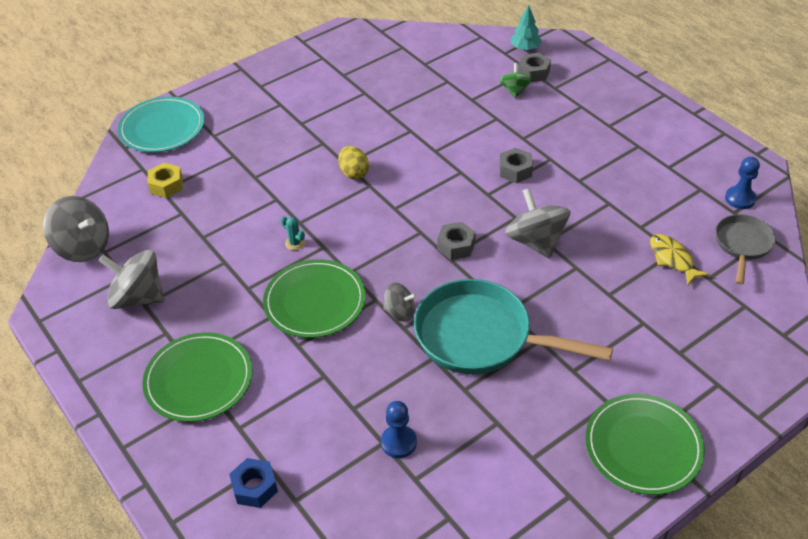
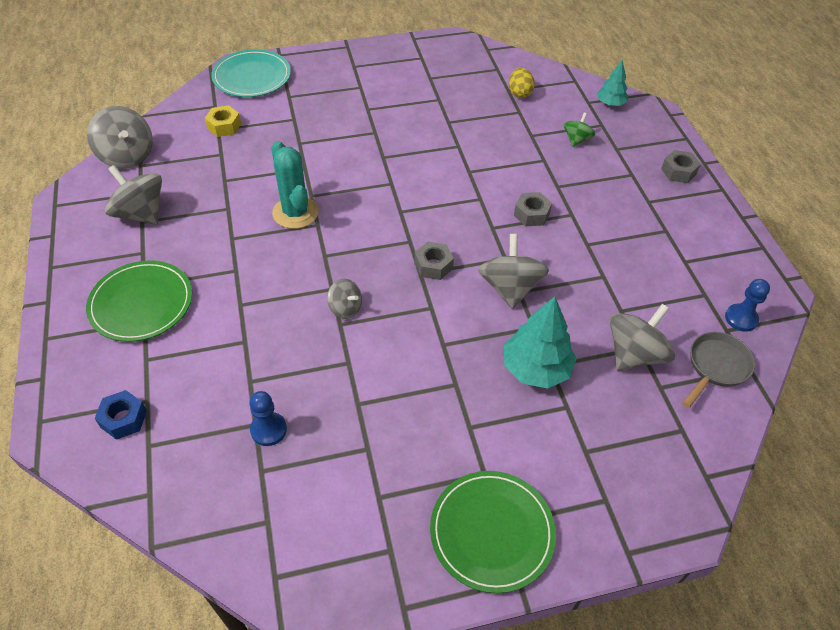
camera: 20 degrees right, 5 degrees up
(295, 243) = (295, 213): turquoise cactus -> turquoise cactus, size x2.40
(315, 301) = (279, 271): green plate -> none
(354, 173) = (384, 168): yellow egg -> yellow egg (519, 93)
(481, 337) = (403, 359): turquoise pan -> none
(533, 72) = (604, 128): grey nut -> grey nut (678, 171)
(599, 301) = (535, 368): none -> turquoise tree
(672, 259) = (634, 354): yellow fish -> grey spinning top

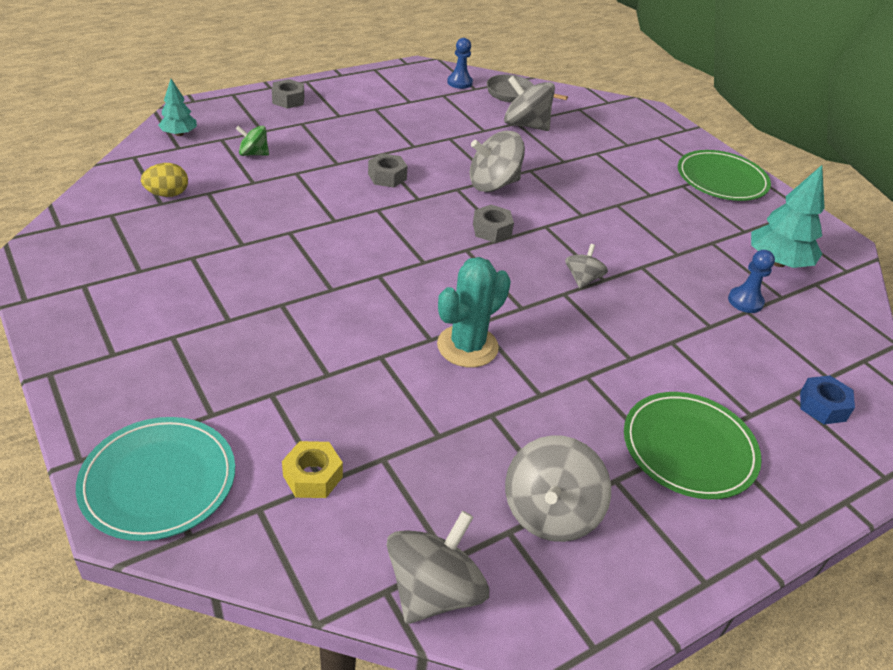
camera: 110 degrees left, 10 degrees down
(535, 368) = (572, 167): turquoise tree -> turquoise tree (778, 262)

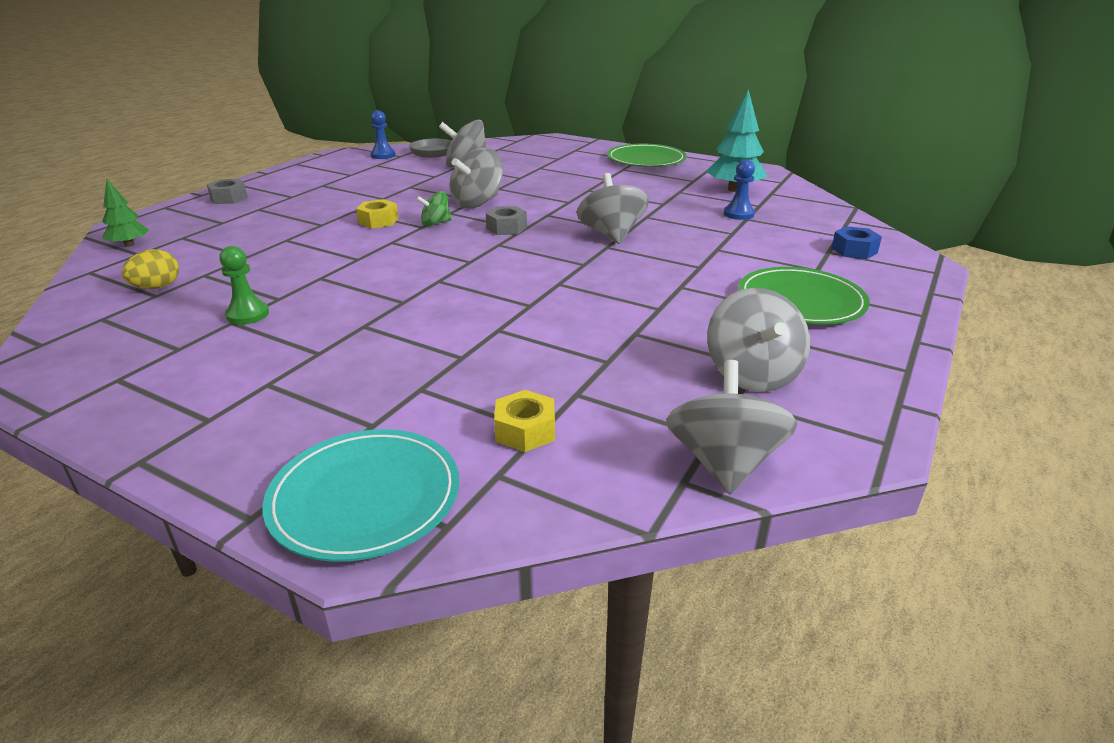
camera: 25 degrees left, 10 degrees down
(179, 134) = (129, 245): turquoise tree -> green tree
(208, 254) = (248, 314): none -> green pawn
(253, 154) = (227, 238): green spinning top -> green spinning top (435, 223)
(387, 177) = (378, 221): grey nut -> yellow nut
(467, 346) = (566, 299): turquoise cactus -> none
(583, 279) = (611, 235): grey spinning top -> grey spinning top, size x1.76

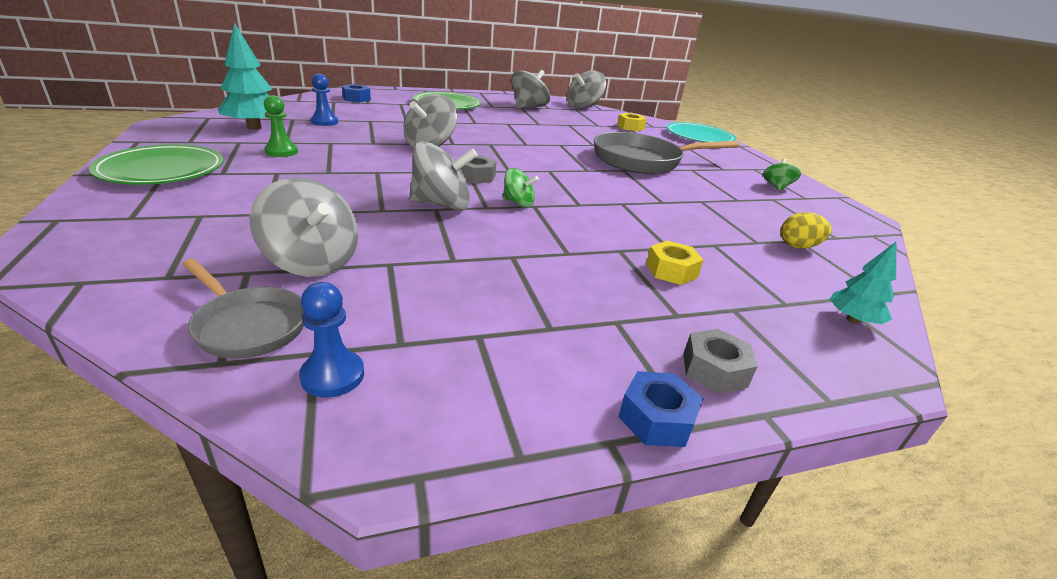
camera: 140 degrees left, 0 degrees up
(129, 245) = (852, 320): green tree -> turquoise tree
(166, 382) = (776, 187): none -> green spinning top
(248, 314) = (725, 199): green pawn -> green pawn (281, 151)
(251, 181) = (656, 418): none -> blue nut
(378, 221) = (561, 228): yellow nut -> yellow nut (671, 271)
(399, 332) = (642, 161): none -> grey pan

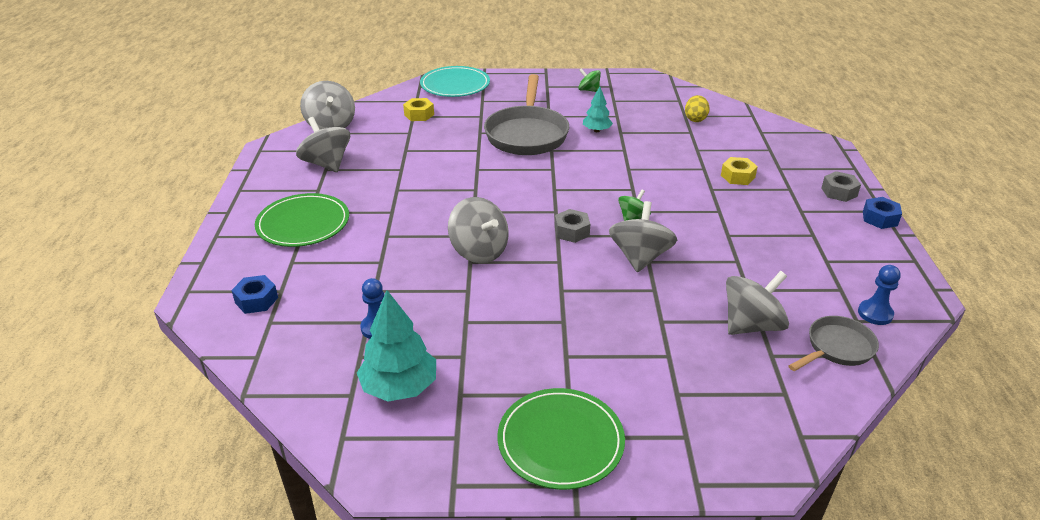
camera: 70 degrees left, 5 degrees up
(281, 151) = (498, 357): green pawn -> none
(852, 320) = (783, 135): turquoise tree -> turquoise tree (596, 130)

